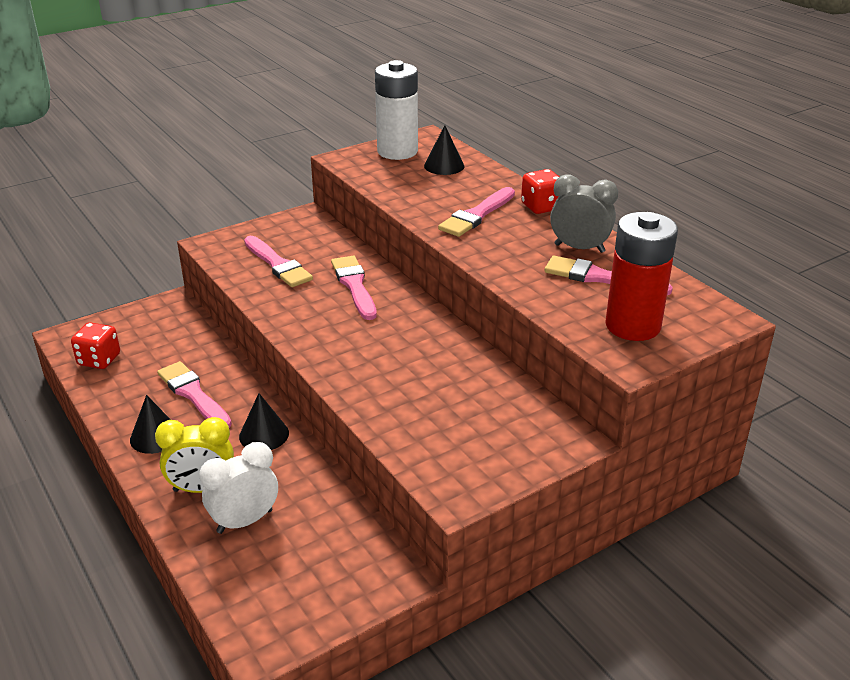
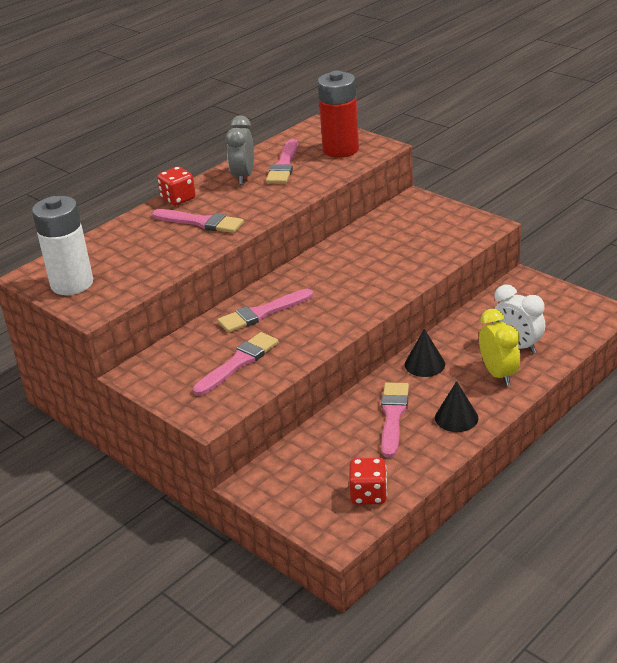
camera: 100 degrees left, 0 degrees up
(193, 394) = (393, 416): pink brush -> pink brush turned 150 degrees clockwise
(444, 166) = (103, 253): black cone -> none

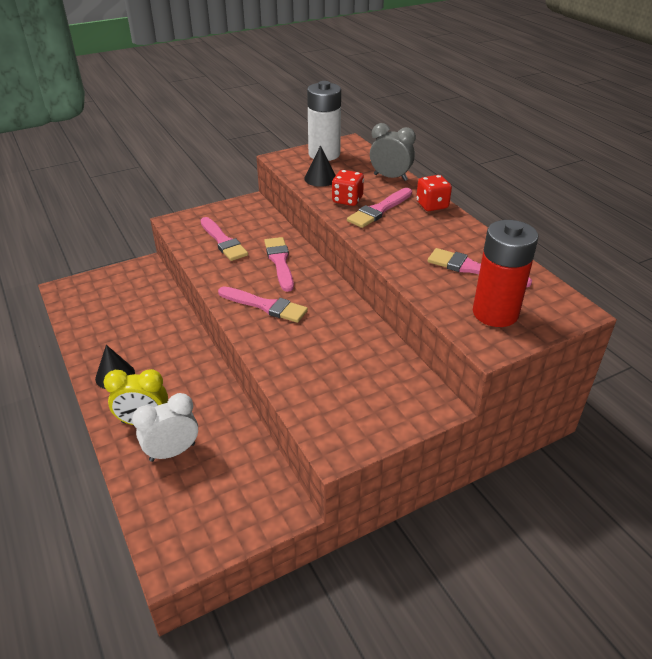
camera: 105 degrees right, 5 degrees up
(243, 177) = (458, 242): grey clock -> grey clock (390, 177)
(368, 495) = (83, 309): red dice -> red dice (347, 200)
(393, 416) = (149, 342): pink brush -> pink brush (265, 306)
(424, 364) = (198, 379): black cone -> black cone (320, 178)

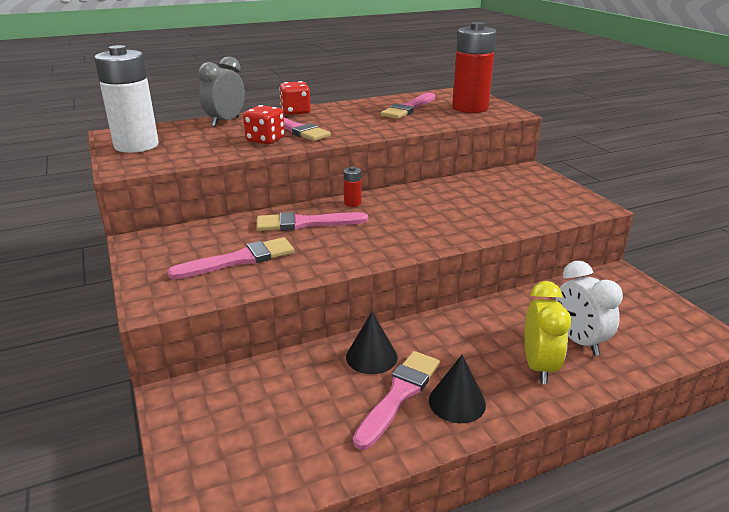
camera: 85 degrees left, 10 degrees down
(265, 306) = (394, 232): pink brush -> pink brush (399, 395)
(320, 178) = (202, 149): black cone -> black cone (371, 357)
(320, 281) = (352, 203): none -> red battery

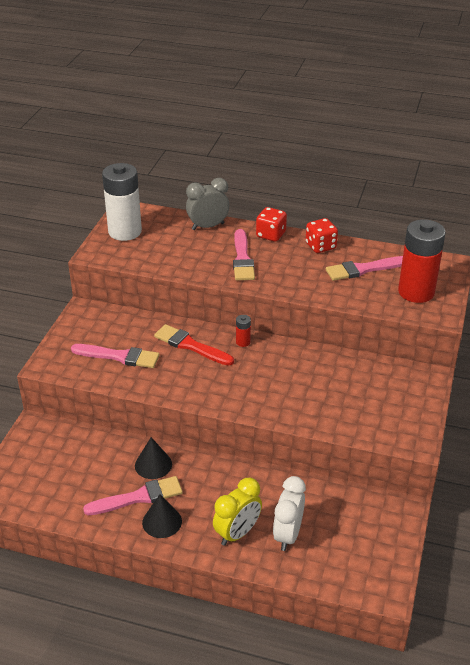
camera: 40 degrees right, 10 degrees up
(265, 140) = (207, 263): red dice -> red dice (320, 246)
(306, 223) = (191, 346): pink brush -> red brush

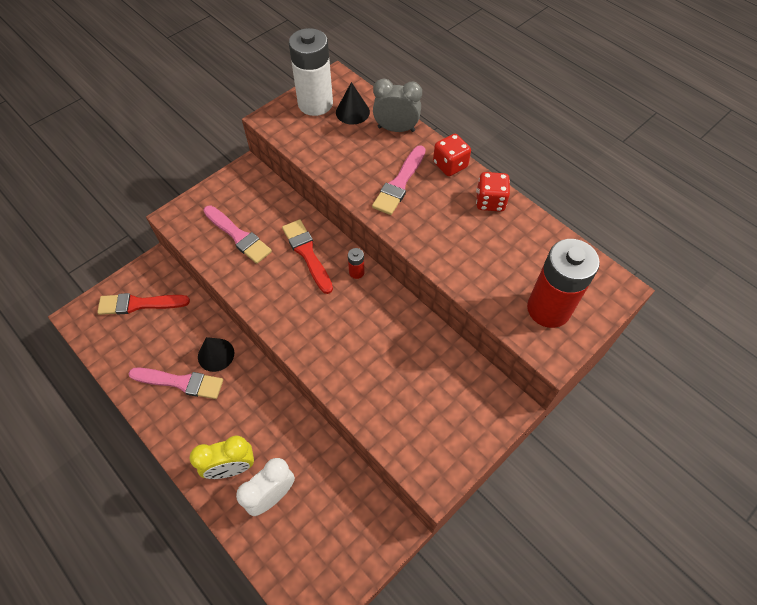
camera: 30 degrees right, 20 degrees up
(46, 460) = (139, 304): none -> red brush
(162, 522) = (181, 419): black cone -> black cone (352, 112)
(363, 269) = (513, 252): pink brush -> none

